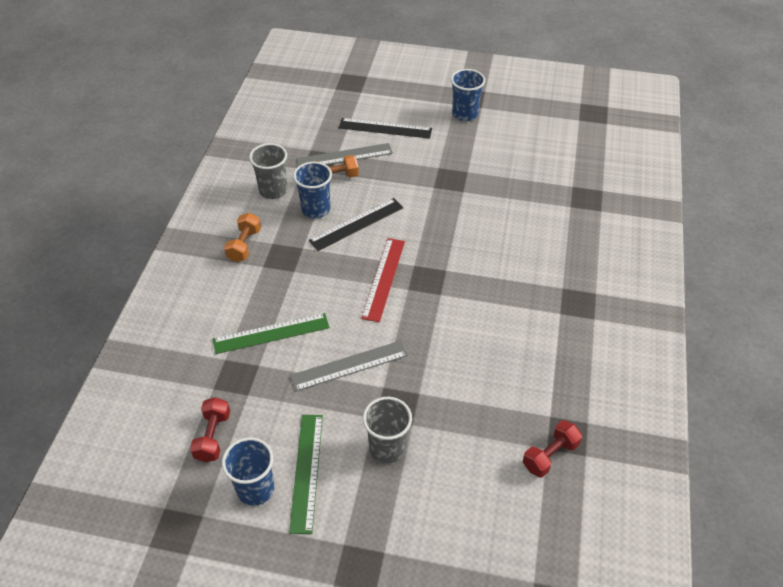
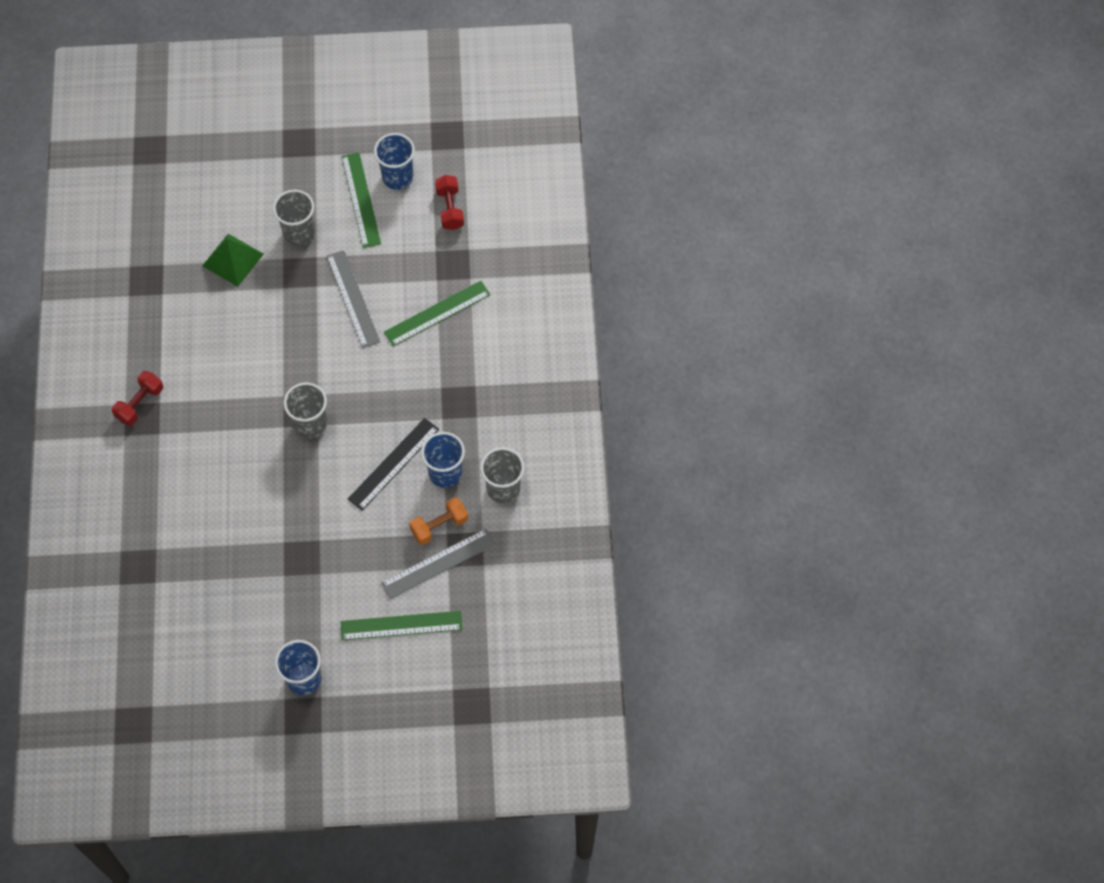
camera: 165 degrees right, 15 degrees up
(244, 245) = (504, 406): orange dumbbell -> none
(349, 365) = (353, 298): grey ruler -> grey ruler turned 75 degrees counterclockwise
(384, 278) = (345, 400): red ruler -> none
(385, 128) = (401, 625): black ruler -> green ruler
(420, 266) = (311, 424): none -> grey cup
(467, 435) = (233, 259): none -> green pyramid
(550, 455) = (160, 259): red dumbbell -> red dumbbell (140, 403)

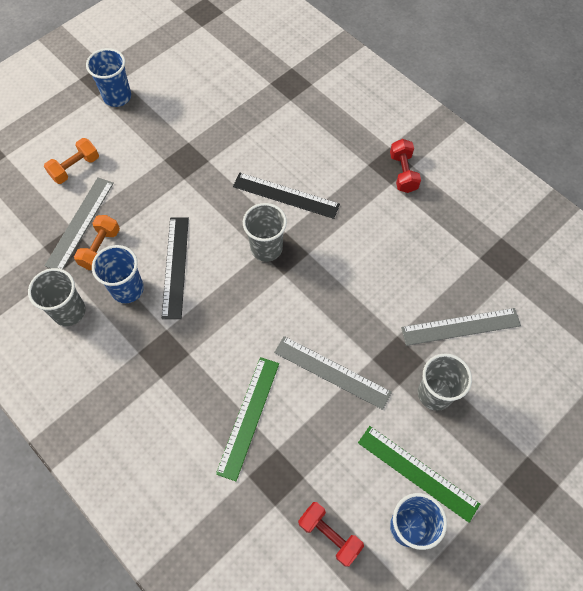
camera: 140 degrees right, 0 degrees up
(233, 259) = (460, 326): green pyramid -> grey ruler
(252, 458) = (286, 195): none -> black ruler
(401, 625) = (75, 168): green ruler -> orange dumbbell

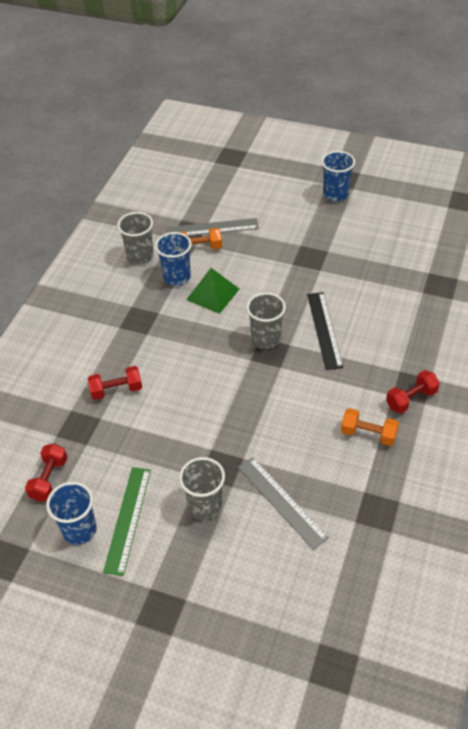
camera: 65 degrees right, 15 degrees down
(75, 168) = (256, 203): orange dumbbell -> orange dumbbell (368, 434)
(175, 266) = (212, 294): black ruler -> green pyramid
(248, 417) = (116, 390): green ruler -> red dumbbell
(332, 372) = (183, 426): grey ruler -> none

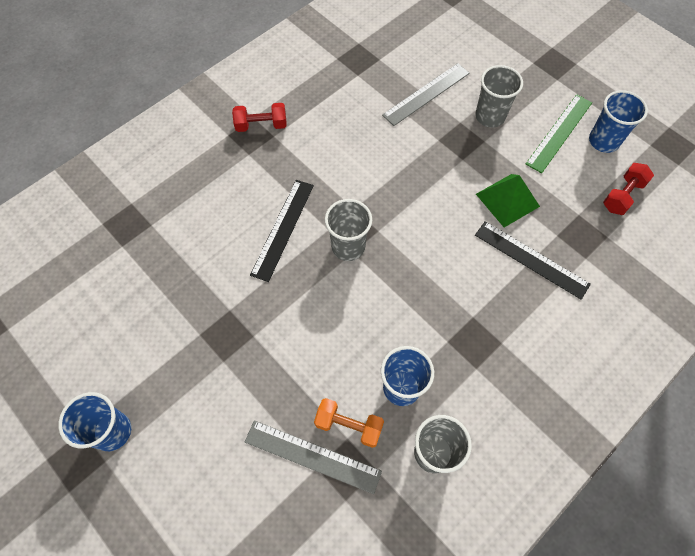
camera: 155 degrees left, 15 degrees up
(116, 390) = (531, 259): red dumbbell -> black ruler
(212, 294) = (371, 337): green pyramid -> green pyramid (507, 200)
(282, 502) = (426, 94): grey ruler -> grey ruler turned 60 degrees clockwise
(368, 434) = (321, 113): orange dumbbell -> none

